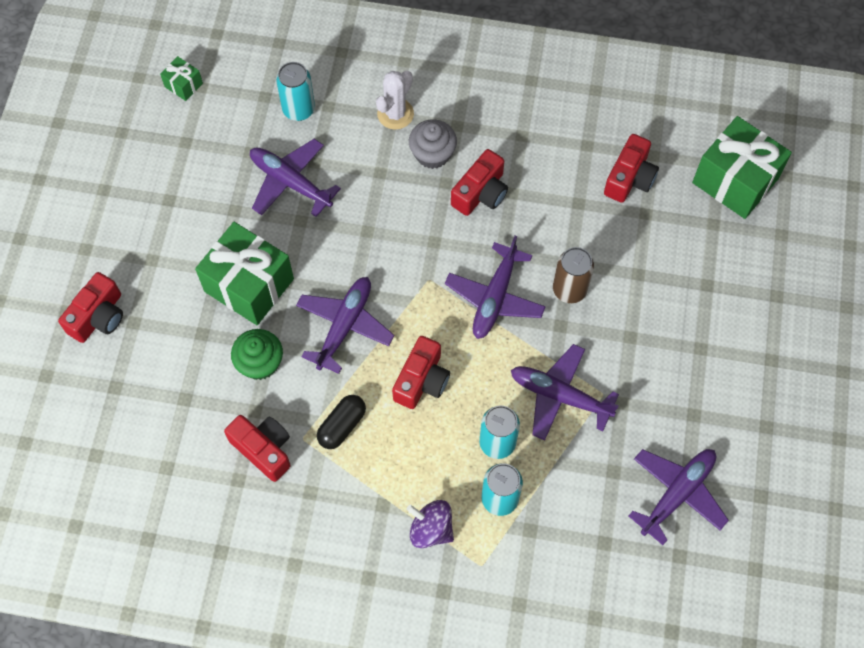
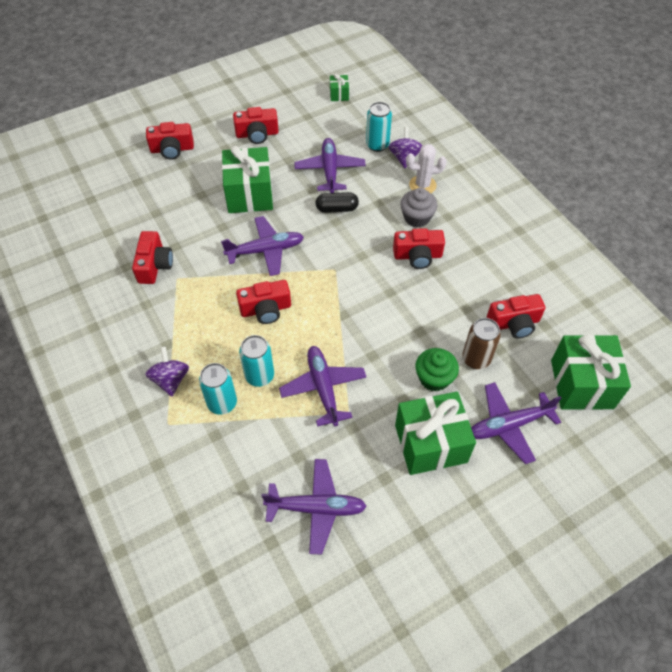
camera: 50 degrees right, 10 degrees down
(163, 212) = (257, 134): none -> red camera
(260, 363) = (207, 229): green cupcake -> green cupcake (434, 378)
(342, 99) = (404, 158): none -> purple spinning top
(342, 426) = (201, 291): black capsule -> black capsule (337, 209)
(494, 298) = (356, 309): purple plane -> purple plane (508, 425)
(569, 289) = (402, 343): brown can -> brown can (476, 359)
(691, 350) = (430, 443): none -> green gift

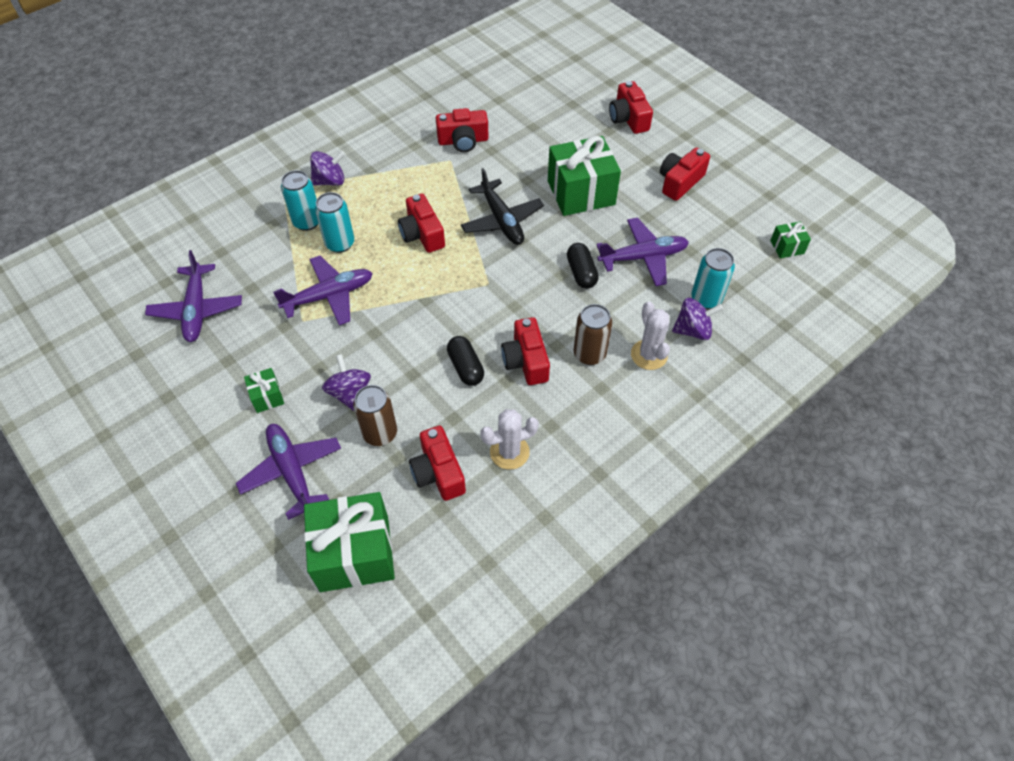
camera: 80 degrees right, 0 degrees up
(257, 134) = (679, 182): red camera -> red camera turned 60 degrees clockwise
(266, 250) = (502, 220): purple plane -> black plane
(417, 217) = (589, 354): grey cupcake -> brown can
(418, 295) = (465, 367): none -> black capsule
(430, 443) = (267, 397): green gift -> green gift, size x0.46
(434, 378) = (350, 393): green cupcake -> purple spinning top
(499, 277) = (509, 452): none -> white cactus

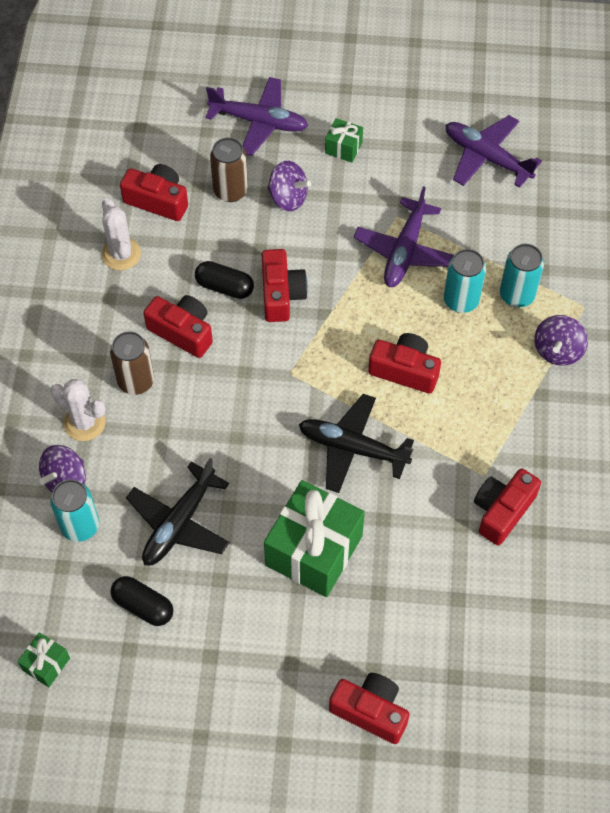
camera: 135 degrees right, 5 degrees up
(354, 553) = (156, 114): green gift -> none
(509, 452) = (121, 254): white cactus -> white cactus turned 45 degrees counterclockwise
(581, 273) = (220, 455): black capsule -> black capsule (143, 606)
(643, 257) = (179, 523): purple plane -> black plane
(679, 182) = (228, 659): red camera -> red camera (281, 294)

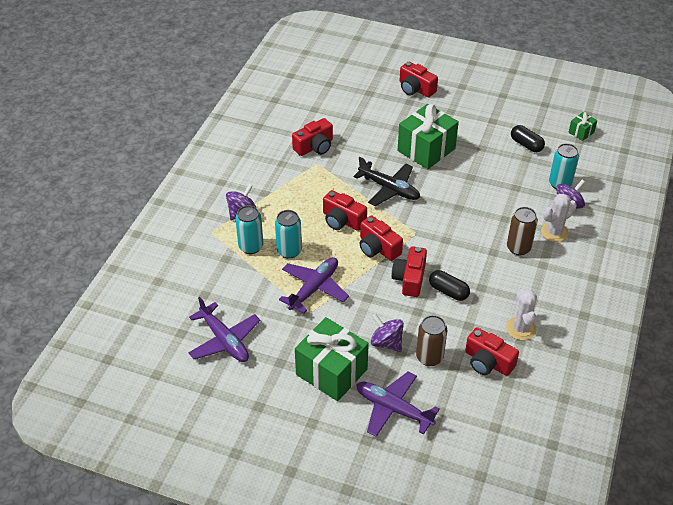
camera: 165 degrees left, 15 degrees down
(84, 422) = (554, 232): white cactus -> white cactus turned 75 degrees counterclockwise
(179, 523) = (501, 174): black plane -> none
(182, 332) = (483, 270): red camera -> red camera (378, 248)
(343, 148) = (331, 372): green gift -> green gift, size x2.20

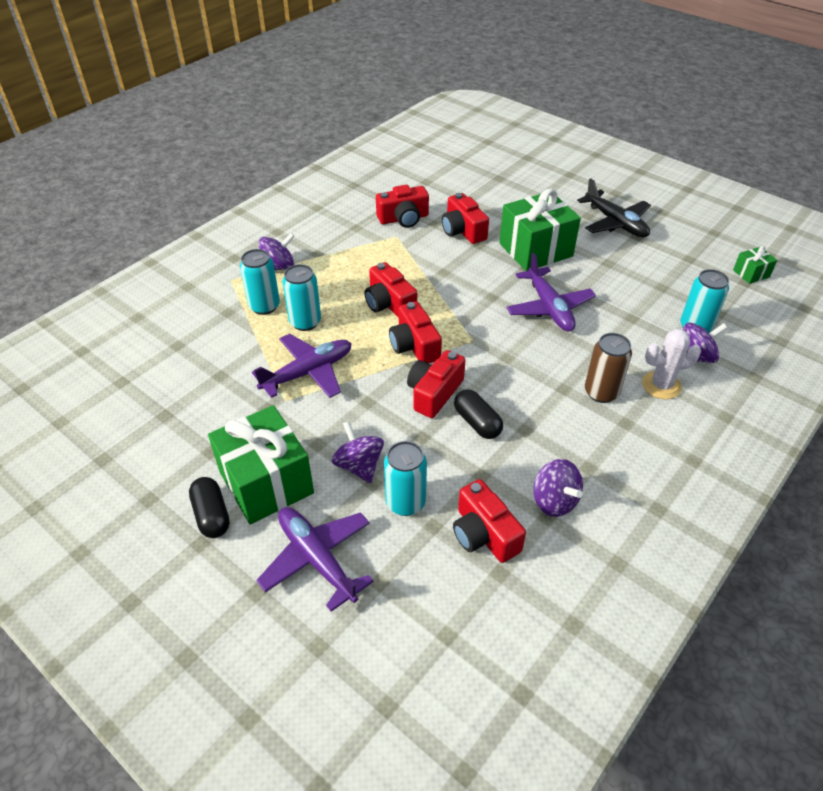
camera: 20 degrees right, 0 degrees up
(224, 340) = (163, 404): purple plane -> purple plane (549, 308)
(389, 189) = (466, 282): black plane -> black plane (615, 223)
(415, 89) = (556, 184): red camera -> red camera (463, 230)
(429, 357) = (405, 502): brown can -> turquoise can
(521, 328) = (554, 501): white cactus -> purple spinning top
(526, 145) = (669, 272): black capsule -> black capsule (212, 515)

